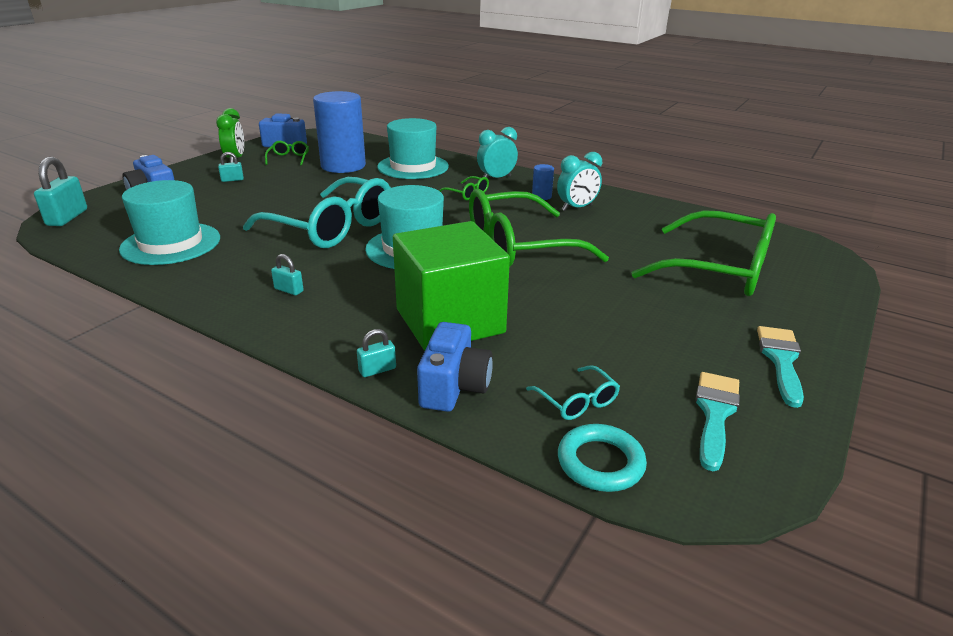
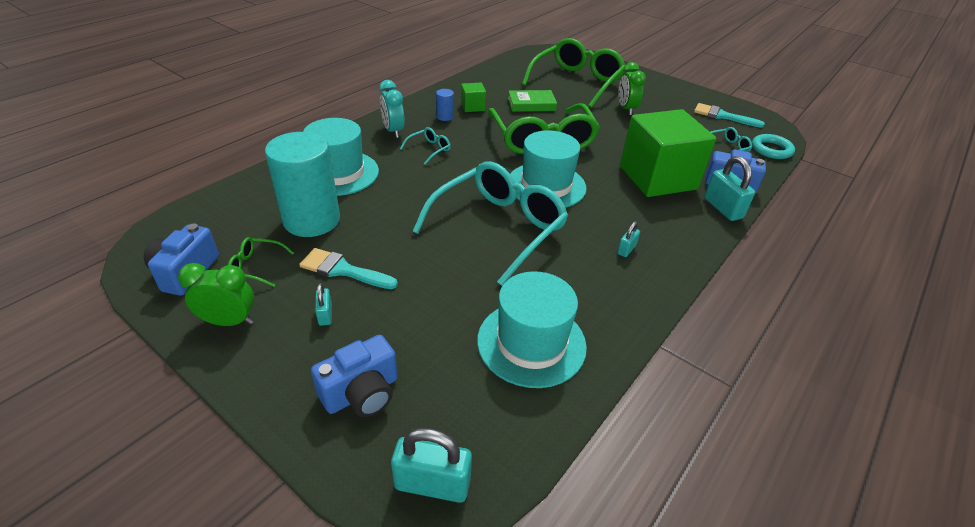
camera: 85 degrees left, 10 degrees up
(343, 166) = (312, 220): blue cylinder -> turquoise cylinder
(377, 370) = (723, 208): turquoise padlock -> turquoise padlock, size x1.88
(467, 194) = (429, 149): green glasses -> turquoise glasses
(577, 208) = (473, 107): turquoise clock -> green cube
(611, 239) = (531, 104): none -> green book
(655, 307) = (626, 109): none -> green clock
(781, 360) = (672, 91): turquoise brush -> turquoise brush (343, 270)

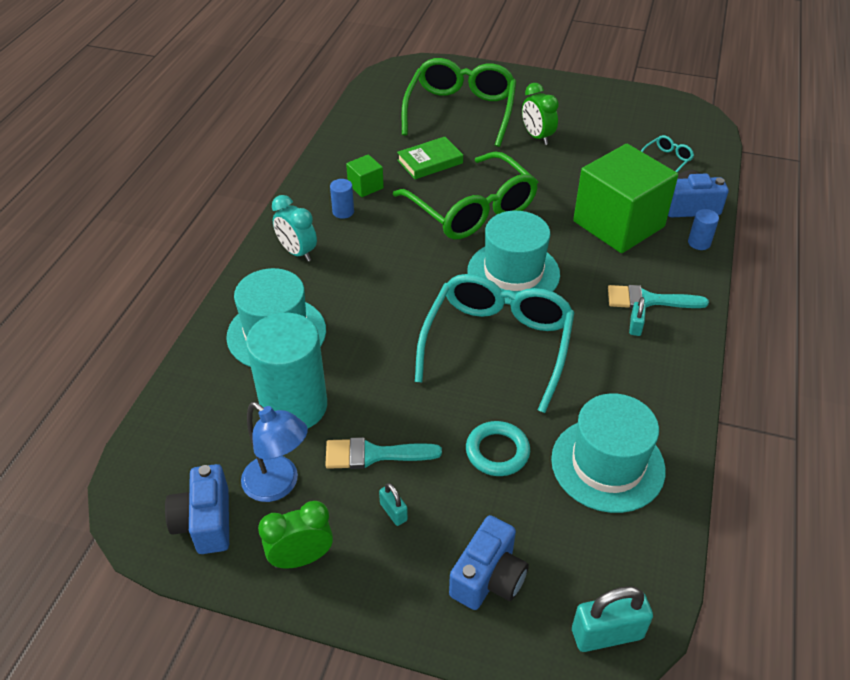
camera: 20 degrees left, 5 degrees up
(256, 266) = (278, 485): green glasses -> blue lamp
(429, 149) = (357, 266): turquoise glasses -> none
(722, 116) = (641, 116): turquoise brush -> turquoise brush (648, 300)
(723, 208) = (699, 243): turquoise padlock -> blue cylinder
(771, 150) = (709, 149): turquoise ring -> turquoise ring (497, 452)

